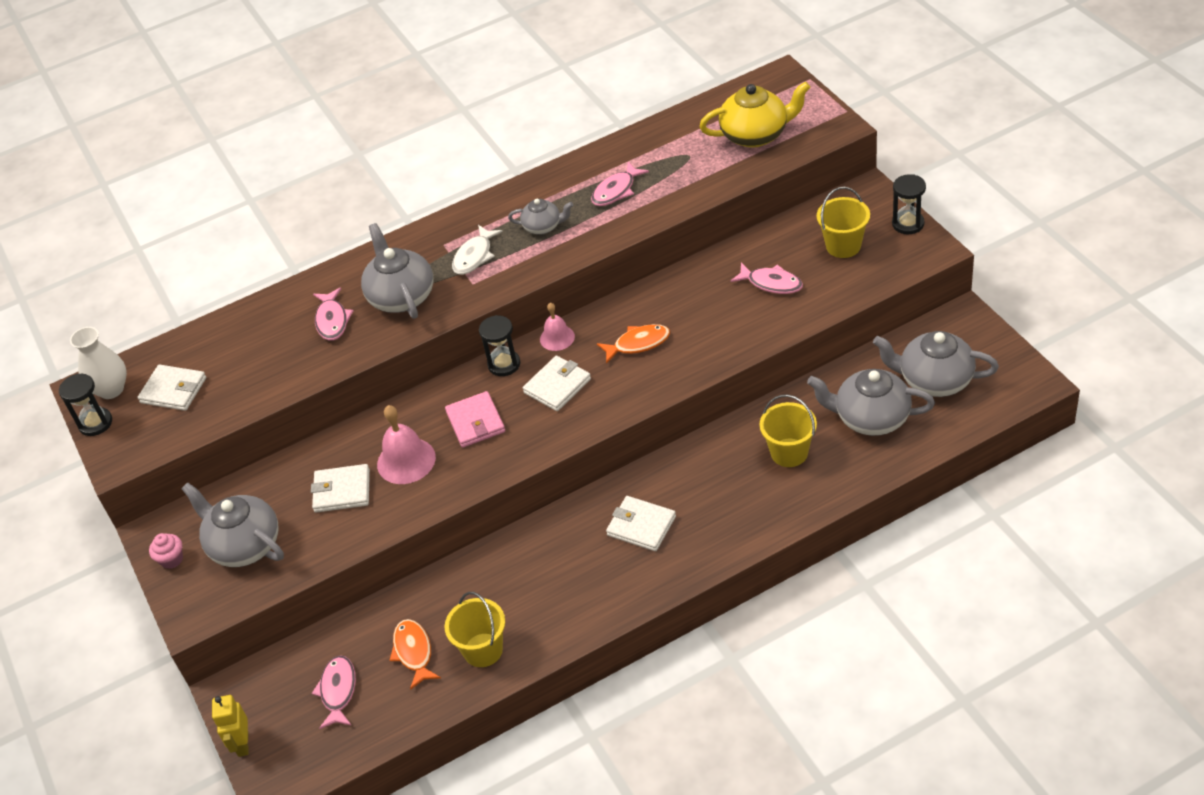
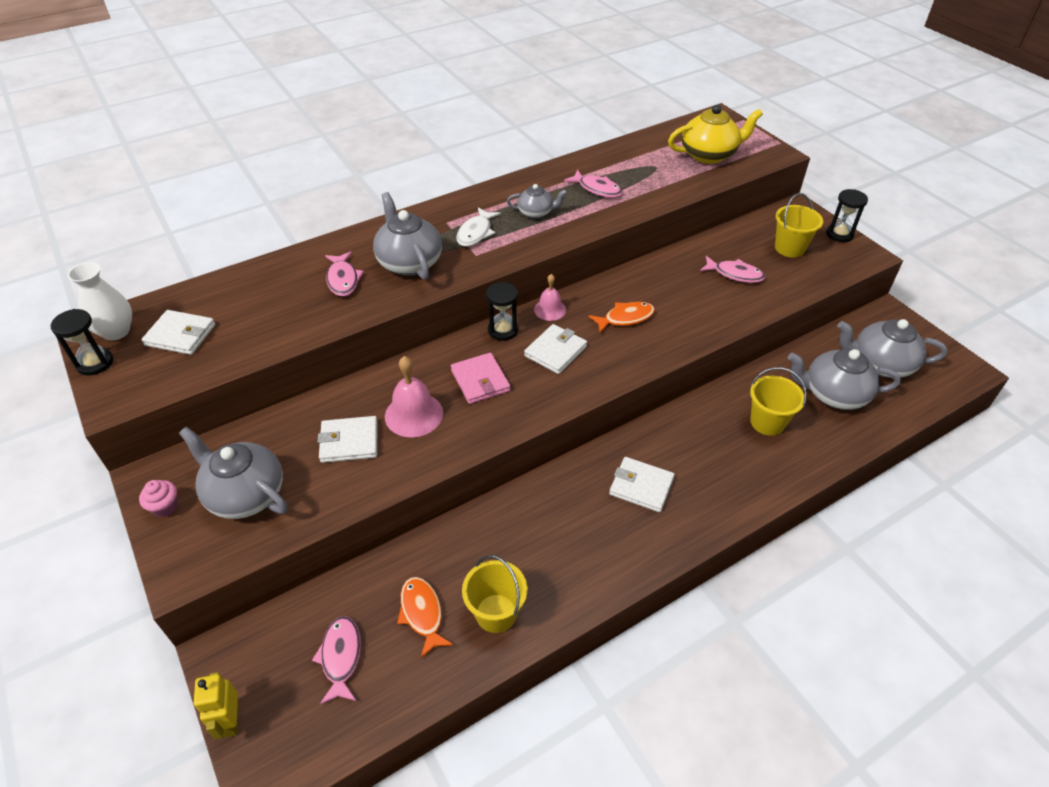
camera: 10 degrees left, 0 degrees up
(616, 191) = (597, 189): pink fish -> pink fish turned 90 degrees counterclockwise

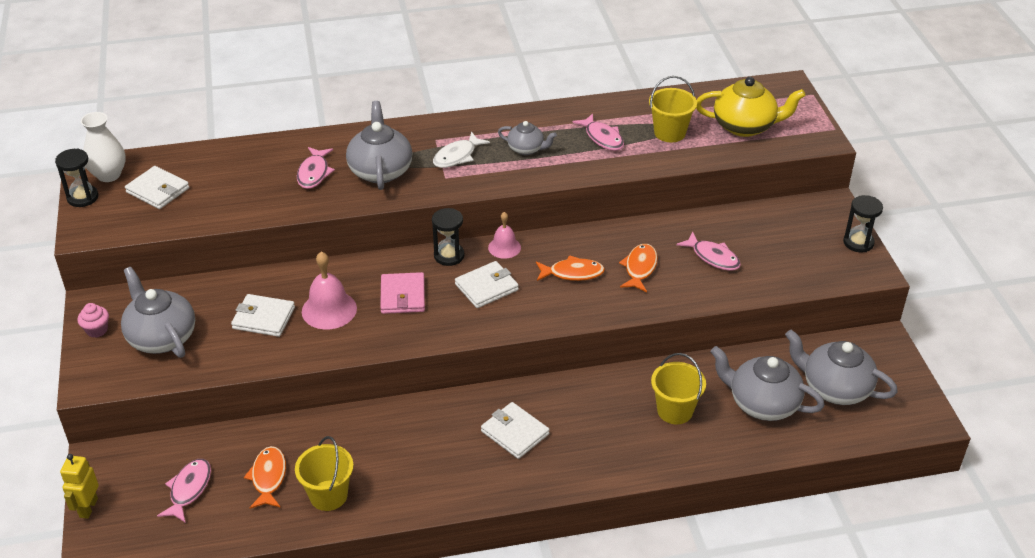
camera: 20 degrees right, 5 degrees down
(680, 299) = (640, 268): none -> orange fish
(789, 248) = (791, 244): yellow bucket -> yellow bucket (669, 133)

